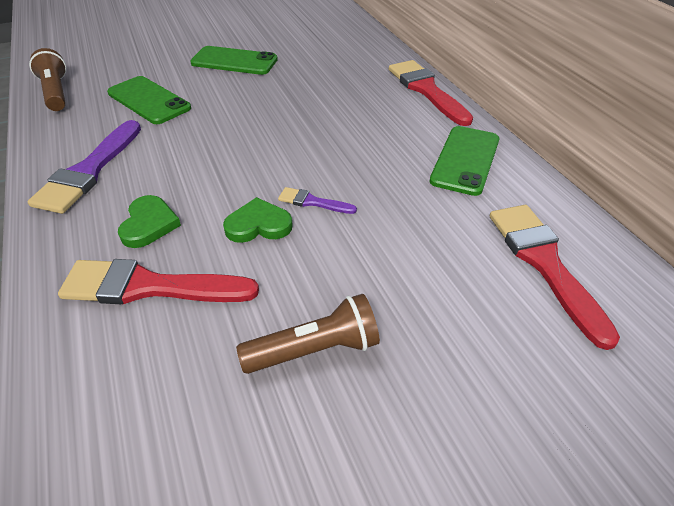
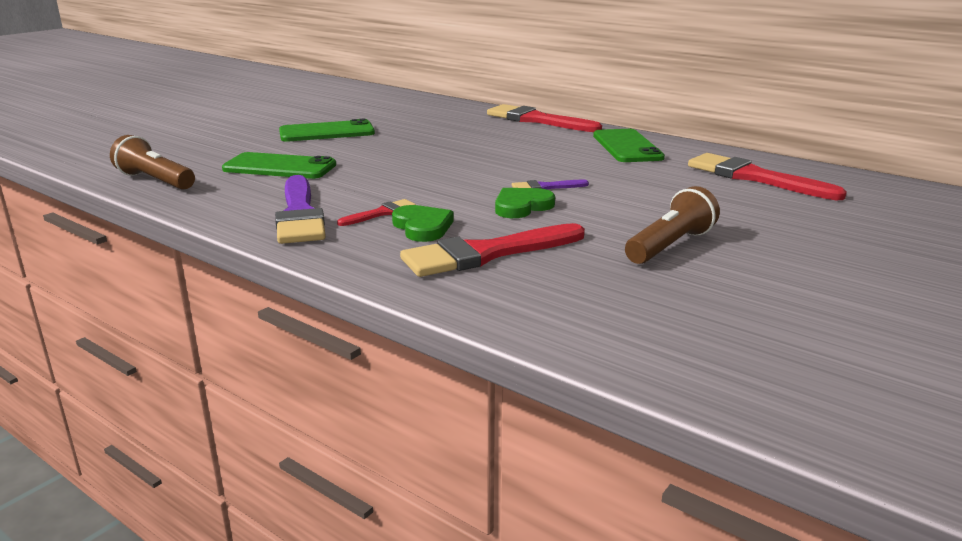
camera: 30 degrees left, 20 degrees down
(143, 191) = (381, 213): none -> red brush

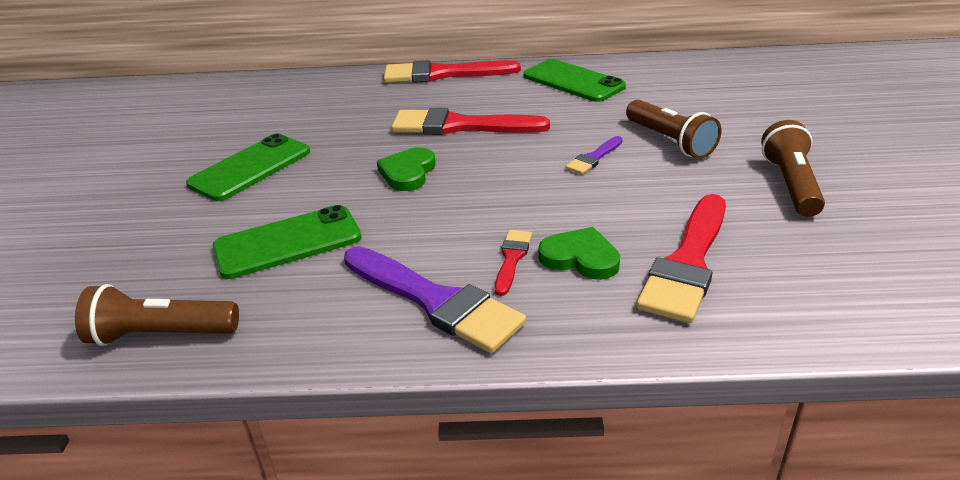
camera: 35 degrees left, 10 degrees up
(522, 206) = (615, 190): green heart -> green heart (408, 172)
(626, 196) = (670, 141): none -> brown flashlight
(754, 177) = (718, 82): red brush -> red brush (460, 126)

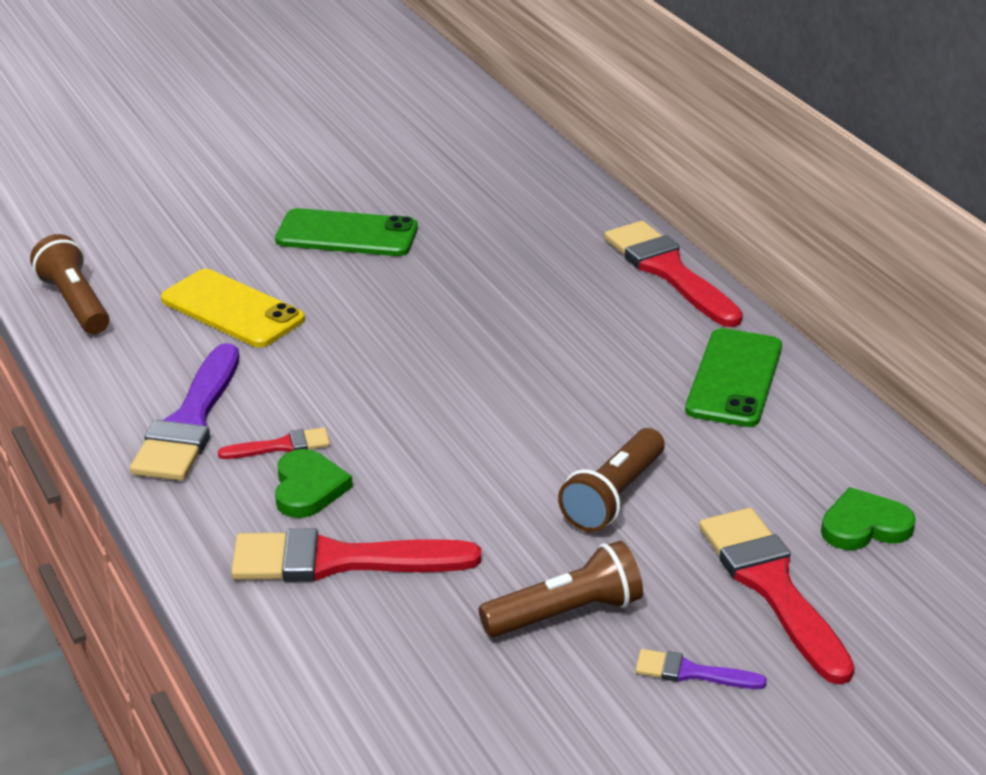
camera: 60 degrees right, 0 degrees up
(288, 242) = (232, 310): green phone -> yellow phone
(408, 172) = (402, 331): green heart -> green heart (864, 526)
(460, 126) = (535, 330): red brush -> red brush (772, 587)
(594, 158) = (526, 447): purple brush -> purple brush (691, 672)

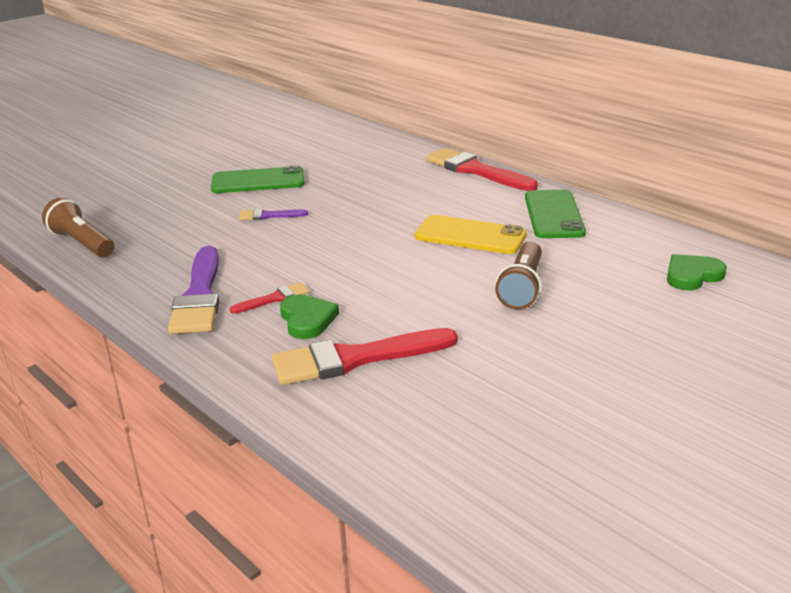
camera: 15 degrees left, 5 degrees down
(232, 310) = (199, 230): yellow phone -> yellow phone (470, 236)
(566, 613) = (537, 360): brown flashlight -> none
(691, 672) = (647, 378): purple brush -> purple brush (268, 216)
(772, 587) = (661, 318): red brush -> none

